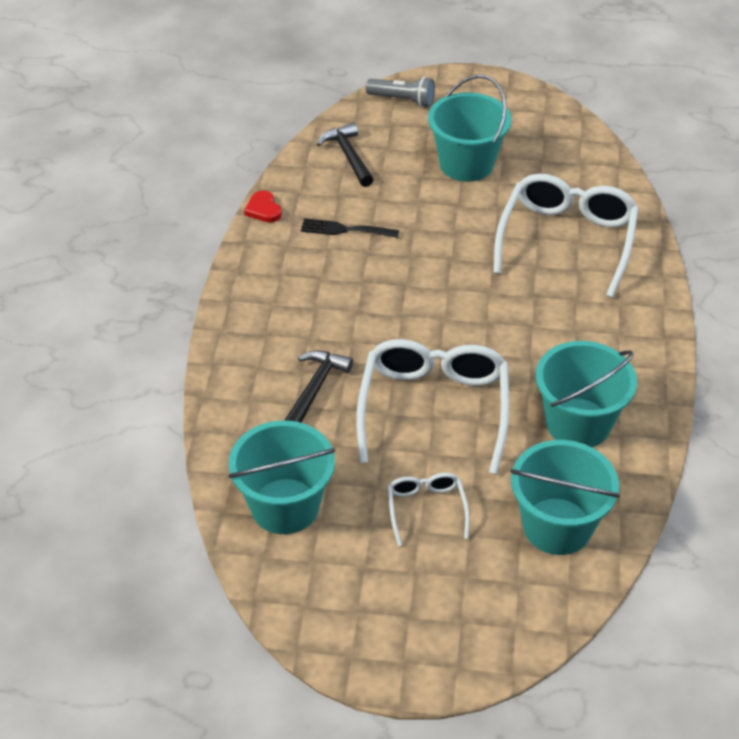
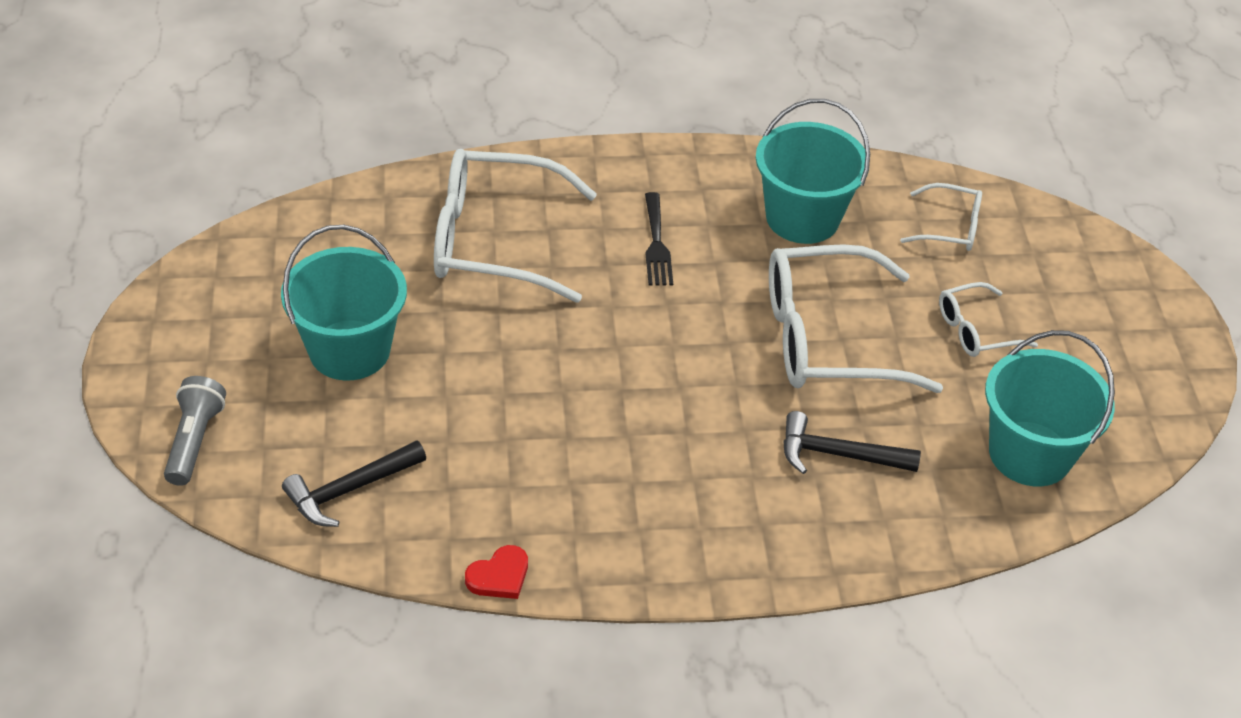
camera: 105 degrees left, 0 degrees up
(345, 230) = (525, 469): black fork -> black fork (656, 244)
(557, 526) = (950, 227): turquoise bucket -> white glasses

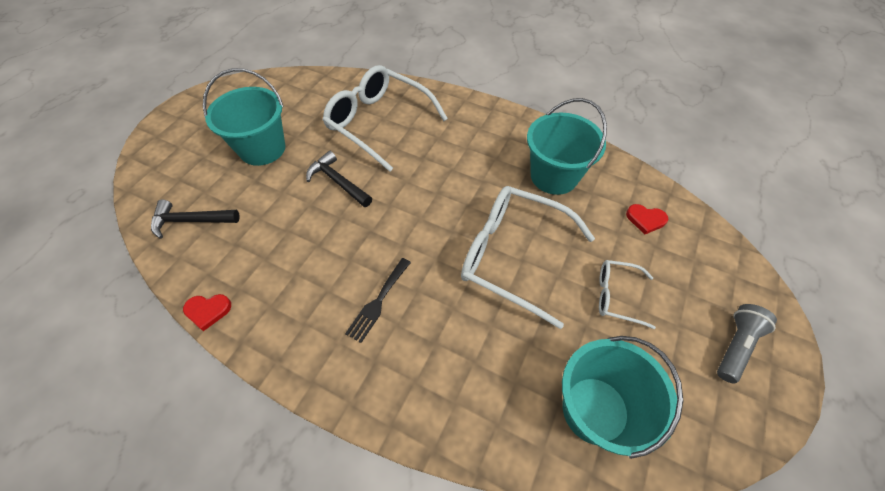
camera: 35 degrees right, 10 degrees up
(194, 440) = (156, 162): grey flashlight -> grey flashlight (735, 346)
(656, 244) = (459, 158): black fork -> black fork (378, 302)
(838, 454) = (460, 338): black hammer -> black hammer (338, 182)
(950, 227) = (645, 219): white glasses -> red heart

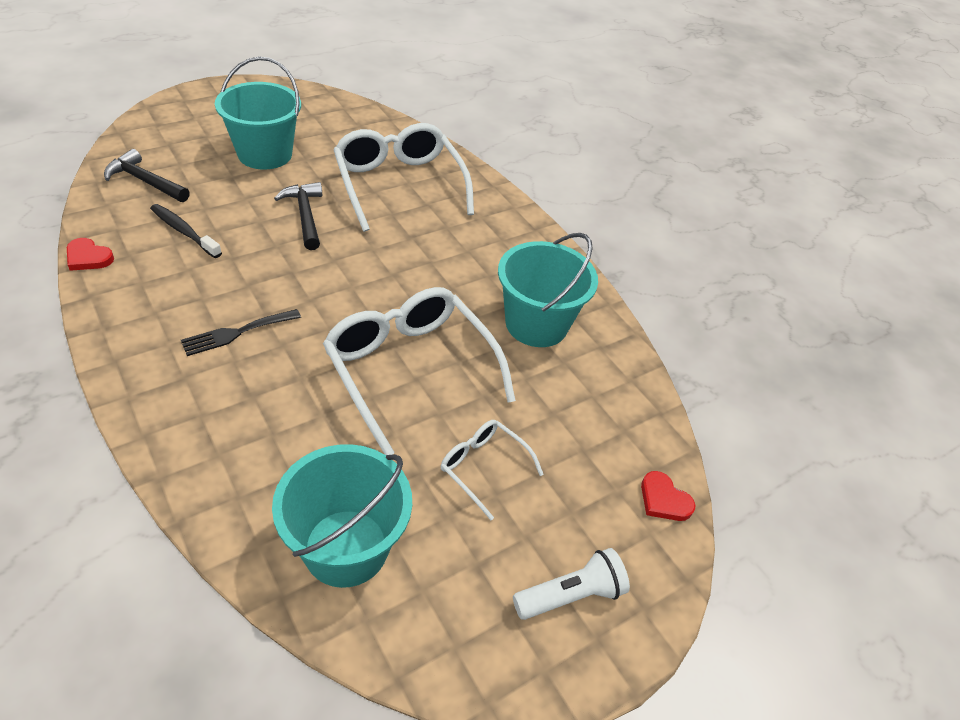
camera: 25 degrees right, 10 degrees down
(262, 245) = (184, 231): none -> black toothbrush
(645, 219) = (599, 420): red heart -> red heart (664, 500)
(735, 346) = (571, 595): grey flashlight -> white flashlight

